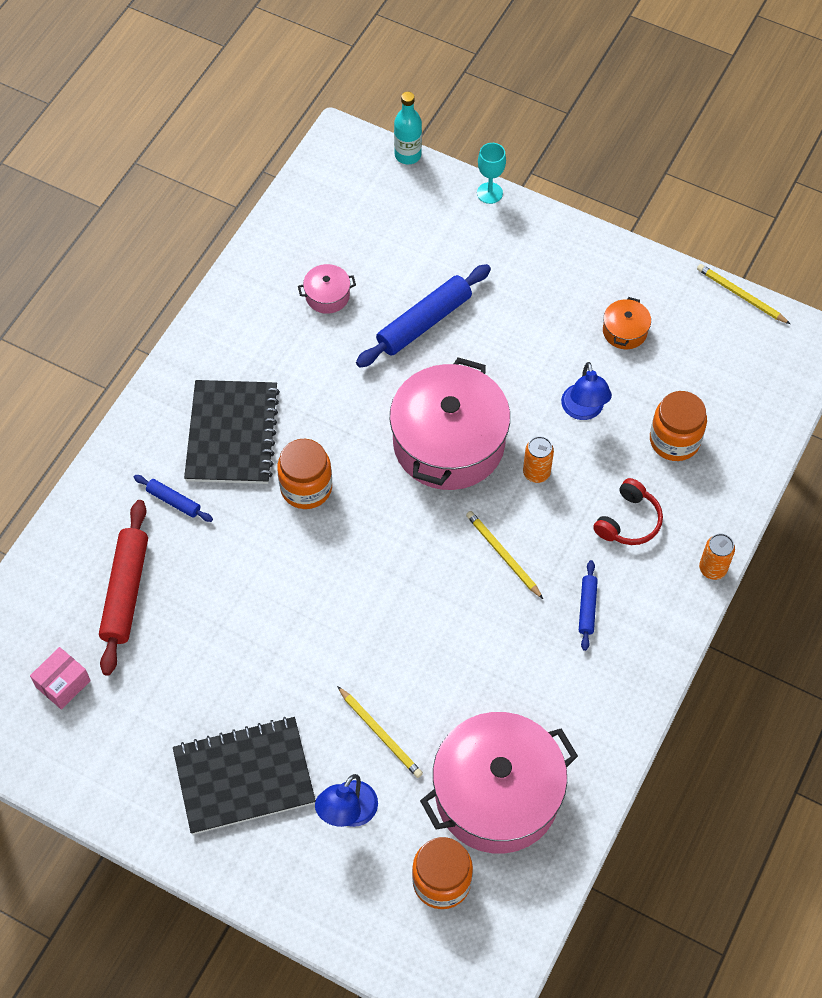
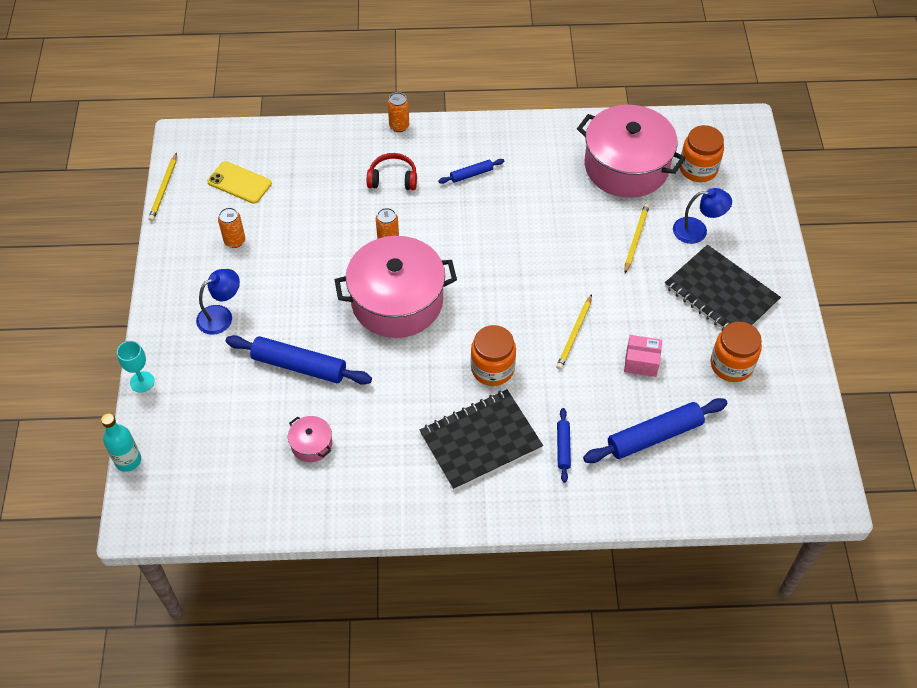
camera: 120 degrees left, 5 degrees down
(63, 684) = (748, 434): pink box -> pink box (641, 362)
(125, 591) = (654, 436): red rolling pin -> blue rolling pin
(503, 555) = (464, 232): yellow pencil -> yellow pencil (574, 334)
(583, 410) = (319, 236): blue lamp -> blue lamp (221, 316)
(625, 331) = (235, 241): orange pot -> orange can
(674, 440) = (313, 179): orange jar -> orange jar (731, 365)
(710, 368) = (239, 183): none -> yellow phone

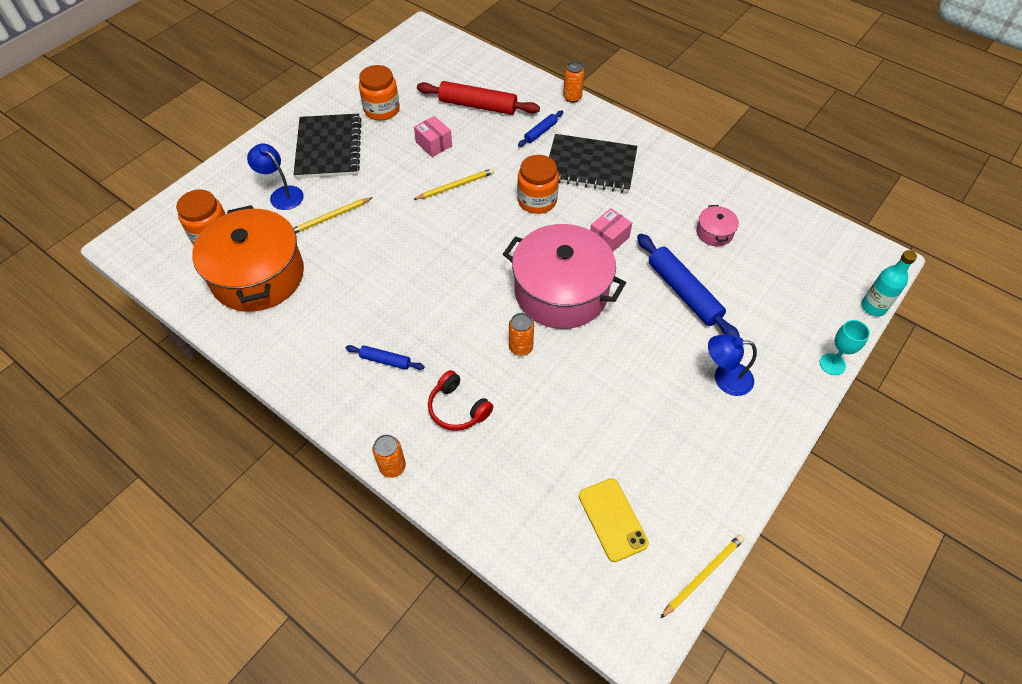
camera: 140 degrees left, 0 degrees up
(235, 241) = (663, 449): orange can -> orange can (572, 97)
(399, 374) = (609, 238): none -> pink box
(626, 166) = (258, 275): pink pot -> orange pot
(654, 436) = (478, 105): blue rolling pin -> red rolling pin

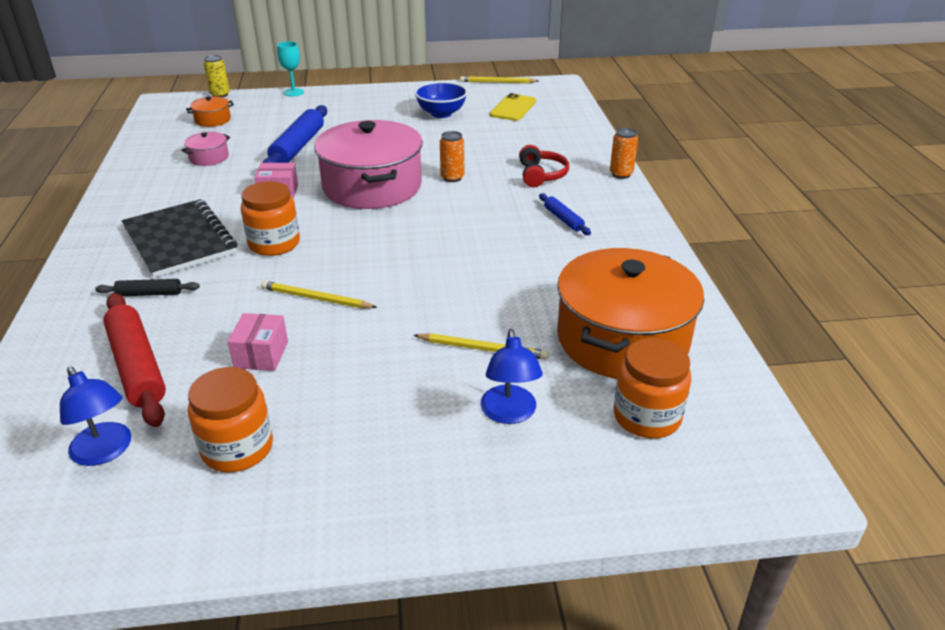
camera: 135 degrees left, 20 degrees down
(329, 148) = (379, 439): black notebook -> none
(540, 132) = (149, 294): blue rolling pin -> black rolling pin
(572, 97) = (48, 305): orange can -> none
(660, 443) = (441, 113): none -> blue bowl
(724, 378) = (358, 113): blue lamp -> blue lamp (105, 452)
(802, 271) = (212, 120): none -> orange pot
(873, 307) = (220, 94): turquoise bottle -> yellow can

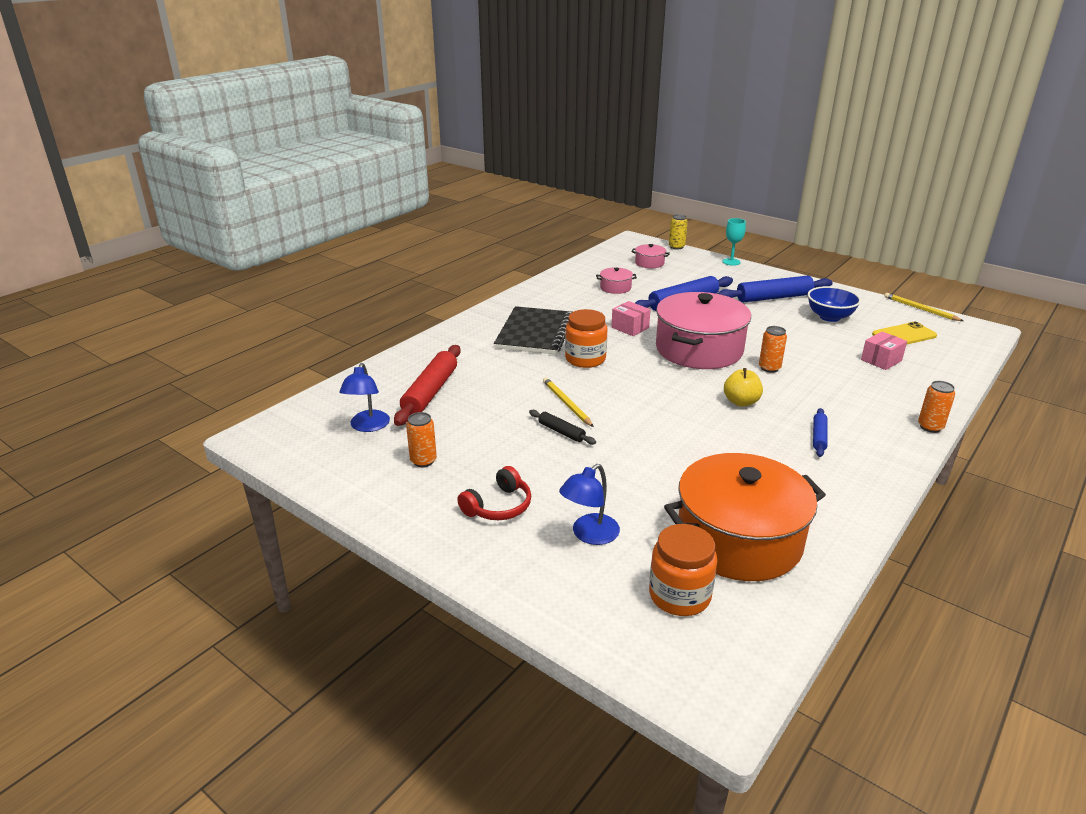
camera: 45 degrees right, 5 degrees down
(149, 294) = (482, 356): black rolling pin -> black rolling pin (561, 432)
(212, 120) = (649, 263): orange pot -> pink pot
(237, 448) = (423, 461): orange jar -> orange can
(261, 354) = (496, 419): pink box -> pink box (881, 360)
(374, 113) = (773, 297): none -> blue rolling pin
(469, 218) = (741, 402): none -> yellow apple
(482, 349) = (627, 488): yellow pencil -> none
(541, 175) = (850, 397): red headphones -> red headphones (498, 506)

